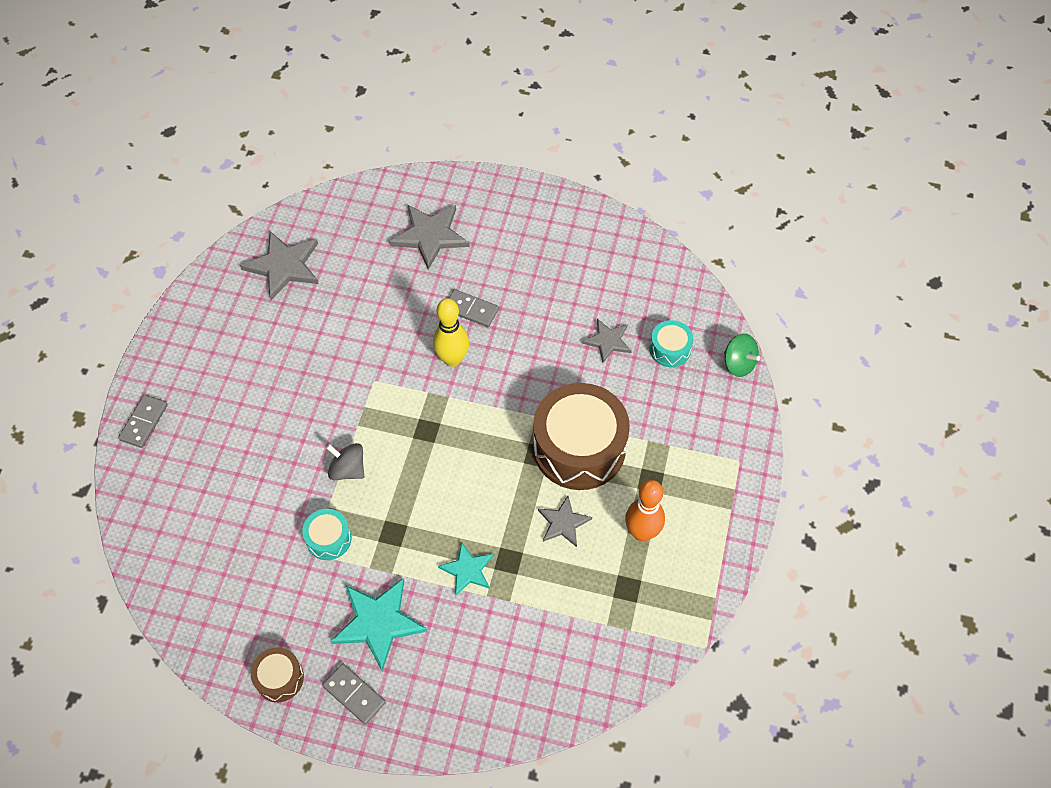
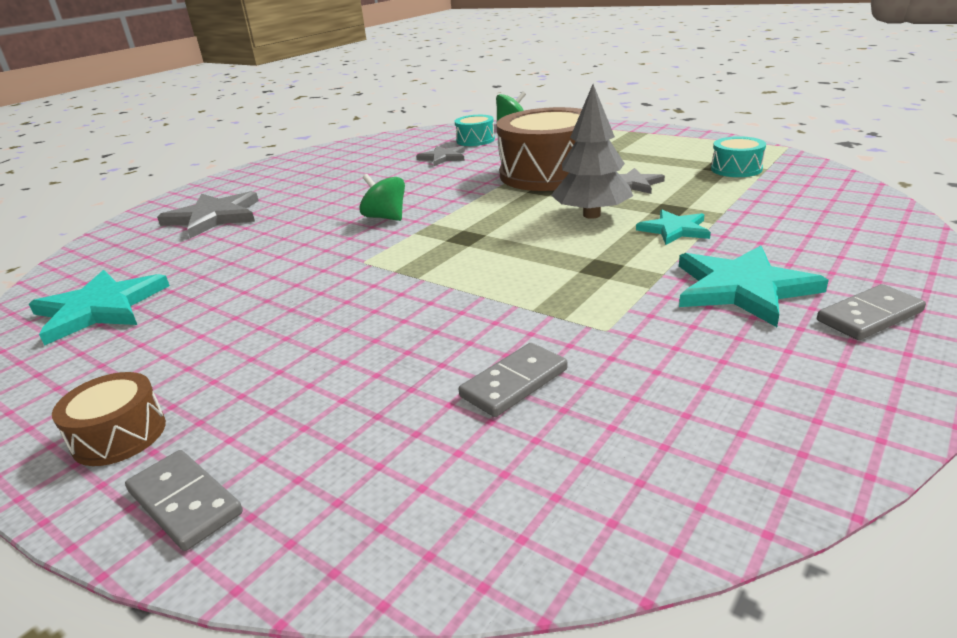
camera: 65 degrees left, 30 degrees down
(279, 678) = (847, 383): brown drum -> brown drum (119, 435)
(284, 266) = (100, 308): grey star -> turquoise star
(328, 539) = (588, 313): turquoise drum -> turquoise drum (736, 169)
(348, 469) = (481, 289): grey spinning top -> none
(452, 359) = (385, 217): yellow bowling pin -> green spinning top
(471, 309) = (335, 205): grey domino -> grey domino (514, 383)
(485, 506) = (592, 215): none -> grey tree
(642, 532) = (658, 158): orange bowling pin -> none

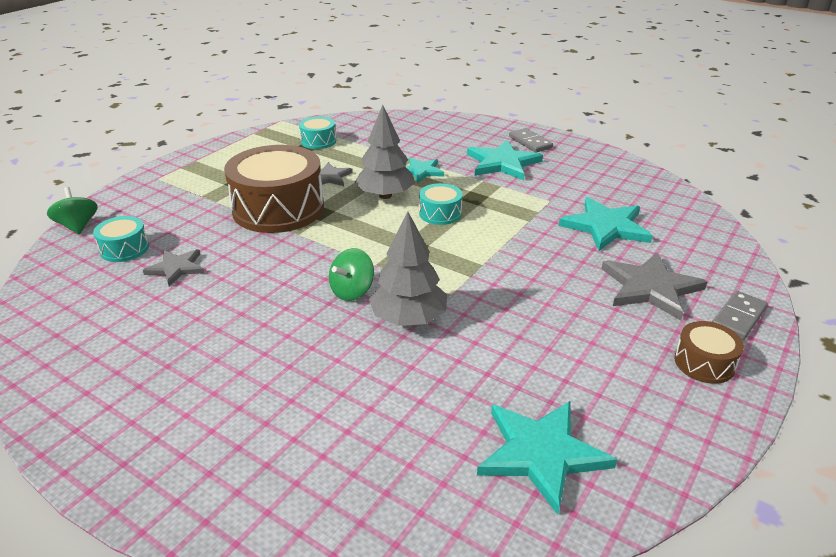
camera: 95 degrees left, 5 degrees up
(214, 217) = (293, 435): grey star -> grey star (650, 288)
(328, 244) = (408, 319): none -> grey tree
(514, 383) = (606, 227): grey domino -> turquoise star
(548, 248) = (440, 213): none -> turquoise drum

